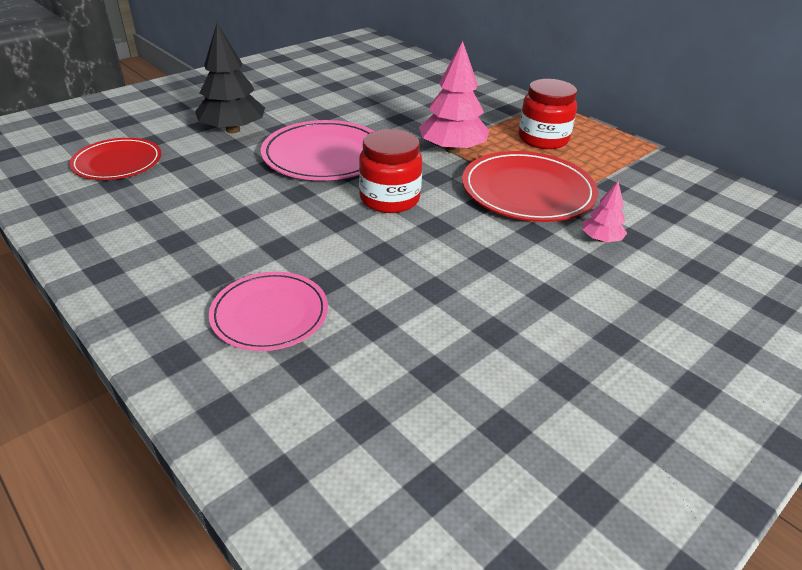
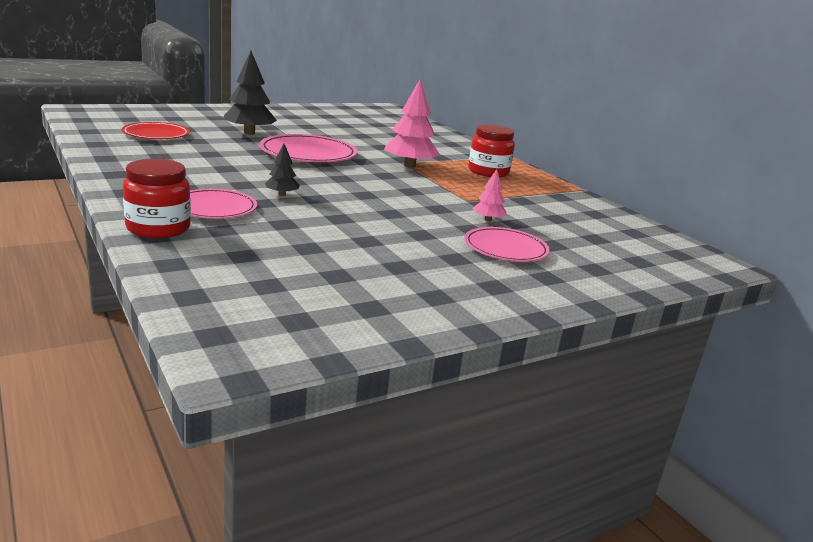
camera: 10 degrees right, 15 degrees down
(339, 256) = (282, 194): none -> black tree
(389, 199) = (340, 178): red jar -> red jar (158, 228)
(527, 191) = (451, 191): red plate -> none
(656, 296) = (505, 248): none -> pink plate

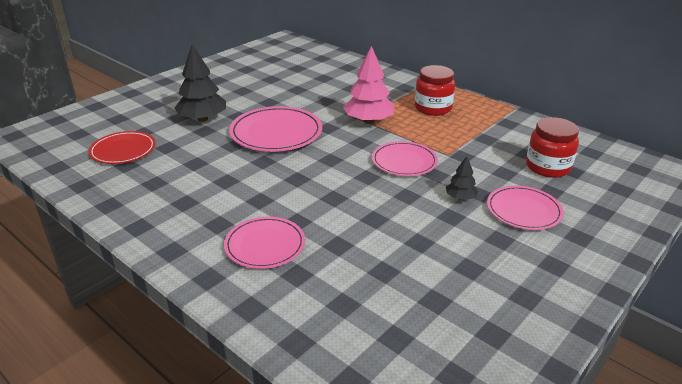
camera: 15 degrees left, 10 degrees up
(158, 228) = (244, 295): red jar -> red jar (547, 167)
(282, 194) = (303, 203): black tree -> black tree (460, 198)
(415, 194) = (404, 161): none -> pink plate
(488, 220) = (482, 176): pink tree -> none

